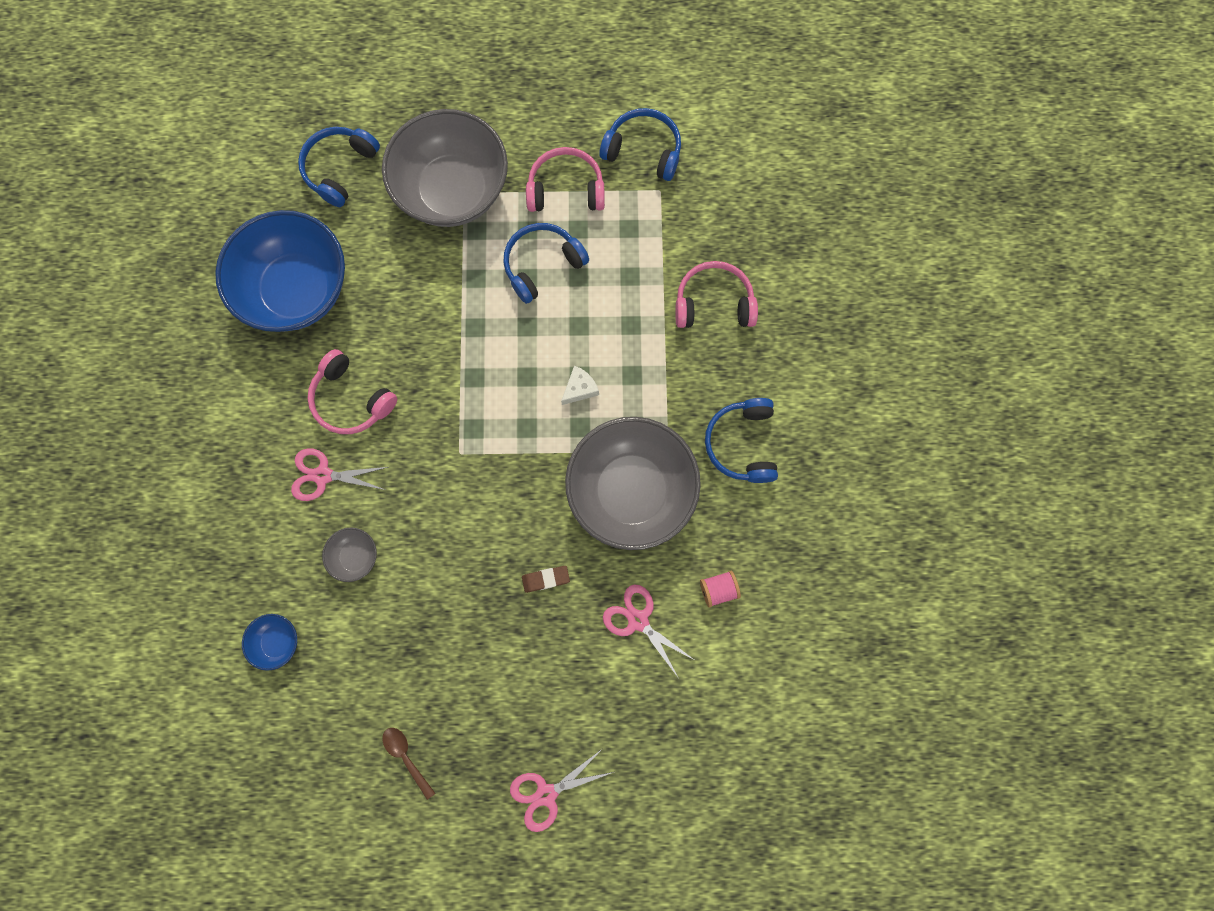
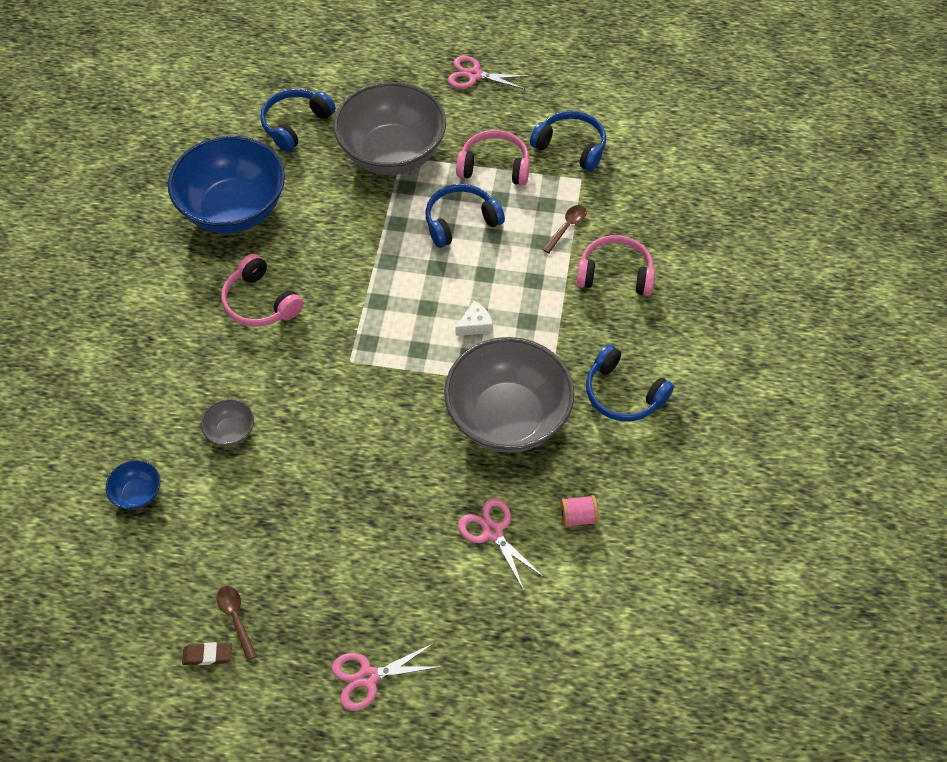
camera: 10 degrees right, 20 degrees down
(323, 475) = (218, 360): pink scissors -> pink scissors (474, 75)
(546, 579) = (409, 481): brown eraser -> brown eraser (208, 655)
(654, 254) = (566, 227): none -> brown spoon
(742, 444) = (623, 394): blue headphones -> blue headphones turned 60 degrees counterclockwise

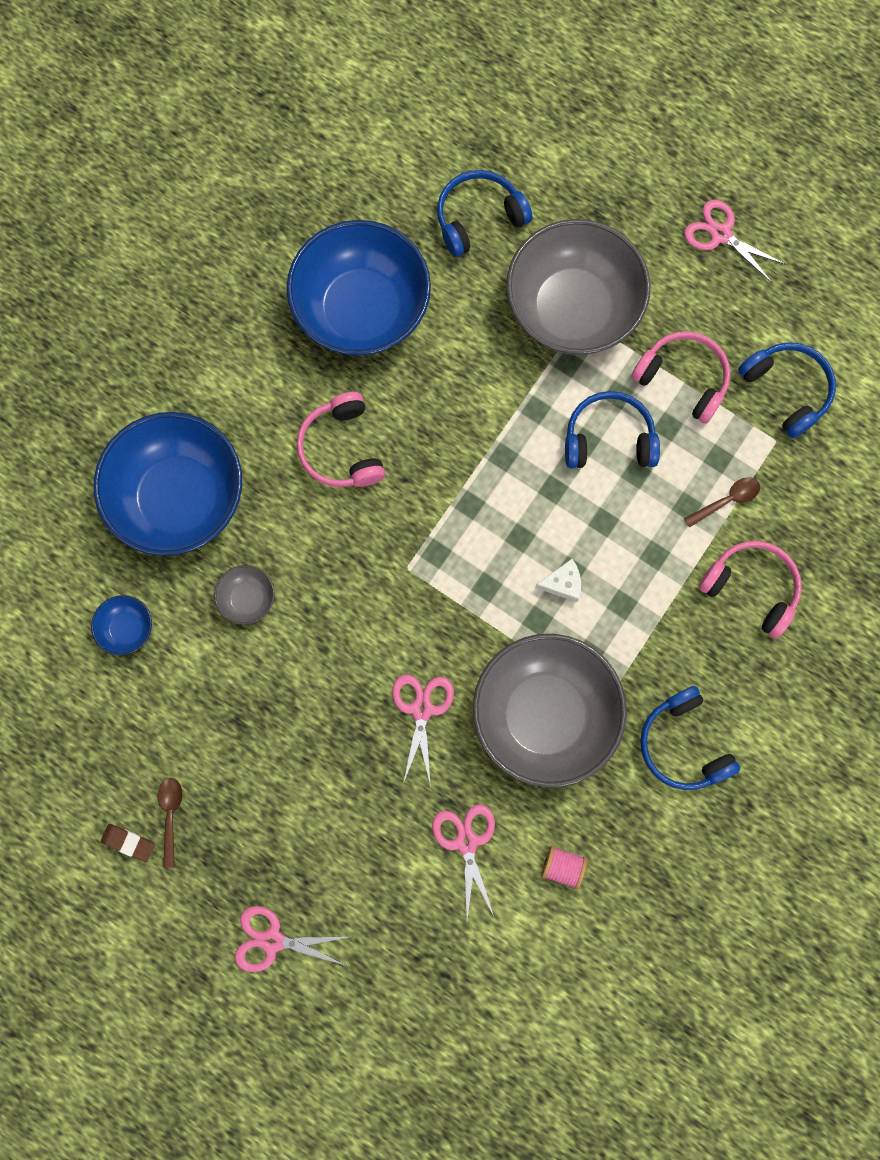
camera: 25 degrees right, 20 degrees up
(143, 384) = (179, 498): none -> blue bowl
(410, 453) = (422, 709): none -> pink scissors

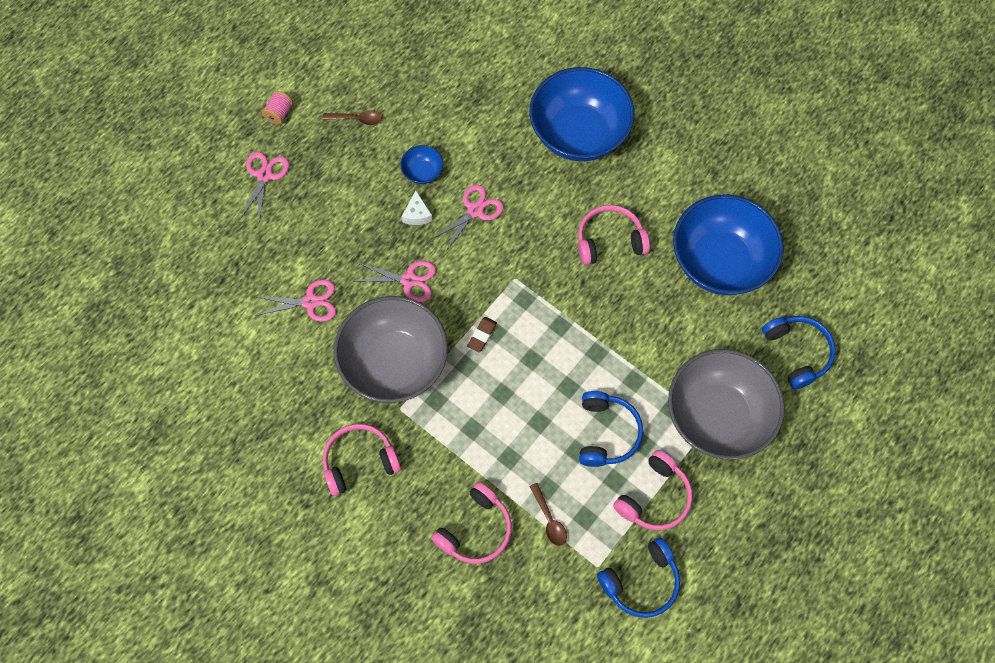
camera: 95 degrees right, 10 degrees down
(127, 628) = (488, 98): blue bowl -> blue bowl (422, 172)
(128, 842) = (343, 94): brown eraser -> brown eraser (482, 335)
(247, 599) = (502, 173): grey bowl -> none
(562, 583) = (493, 386): white cheese -> white cheese (417, 214)
(562, 867) = (282, 365): pink spool -> pink spool (279, 113)
(683, 744) = (359, 461): blue headphones -> pink headphones
(721, 234) = (783, 545): pink scissors -> pink scissors (475, 210)

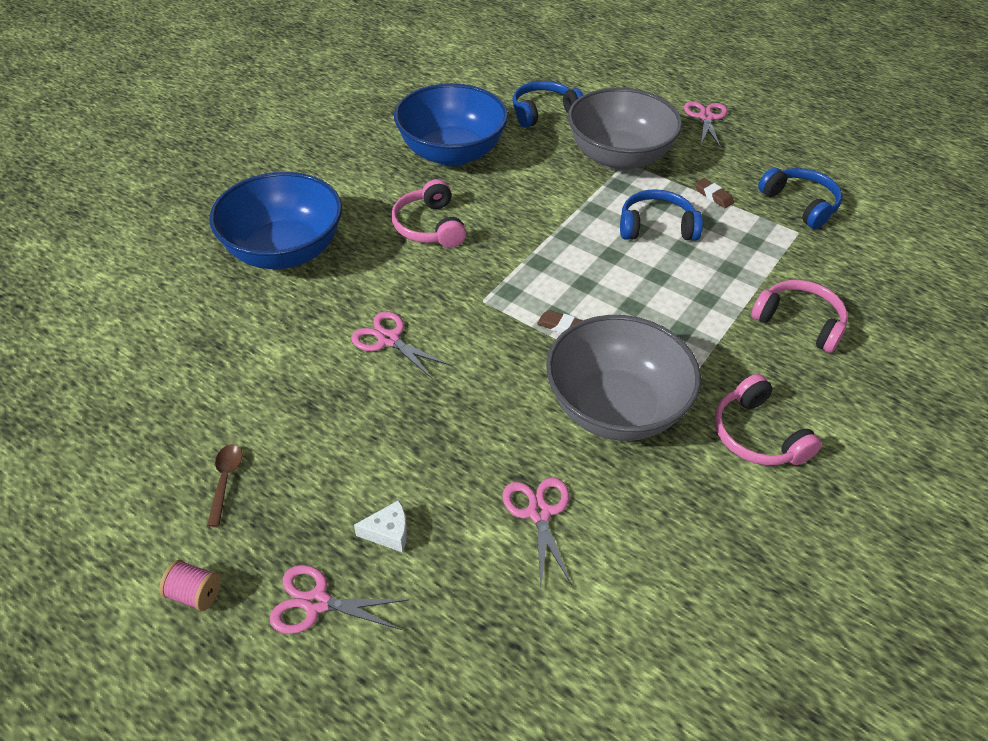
camera: 95 degrees left, 20 degrees down
(409, 280) = (494, 401): pink scissors -> pink scissors (706, 117)
(417, 214) = (393, 398): white cheese -> white cheese (388, 532)
(422, 172) = (327, 396): blue bowl -> none
(549, 519) = (764, 266): brown spoon -> none
(654, 497) = (713, 196): pink headphones -> brown eraser

